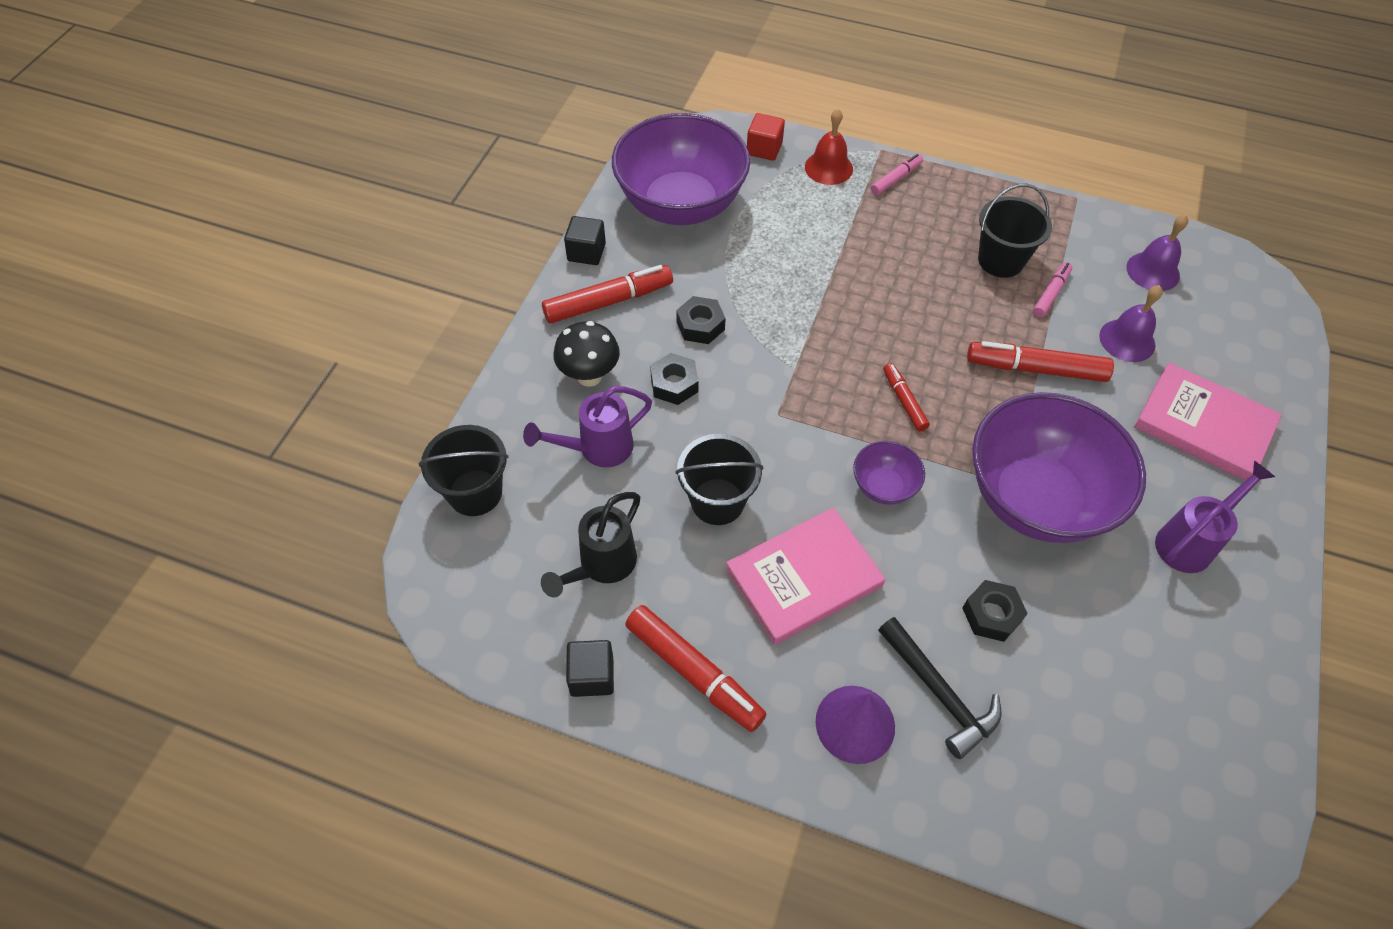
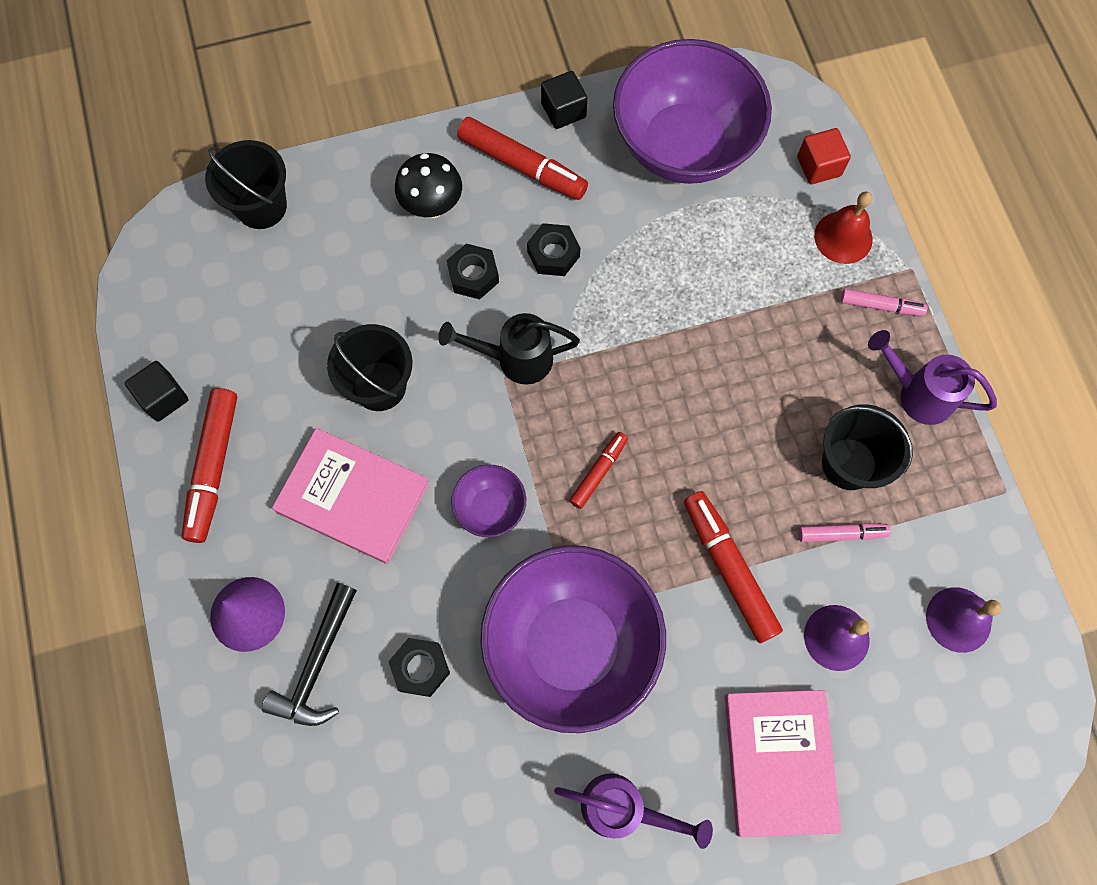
camera: 55 degrees right, 15 degrees up
(597, 449) = (364, 262): purple watering can -> purple watering can (916, 394)
(601, 566) = (259, 340): black watering can -> black watering can (514, 359)

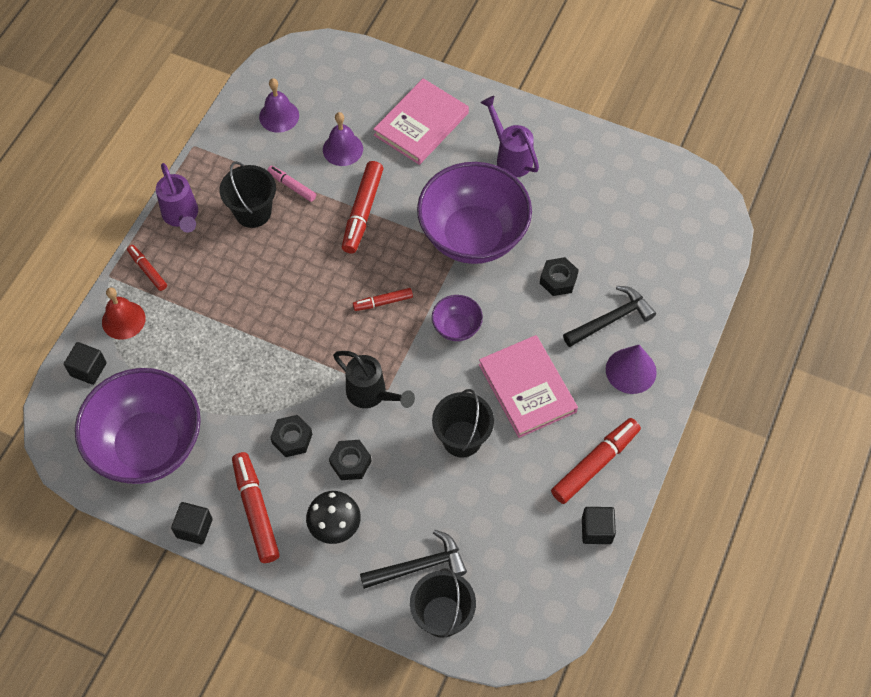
camera: 140 degrees left, 10 degrees down
(320, 232) = (419, 566): none -> black hammer
(818, 166) = (88, 369): red cube -> black cube
(881, 306) = (147, 270): pink marker -> red marker

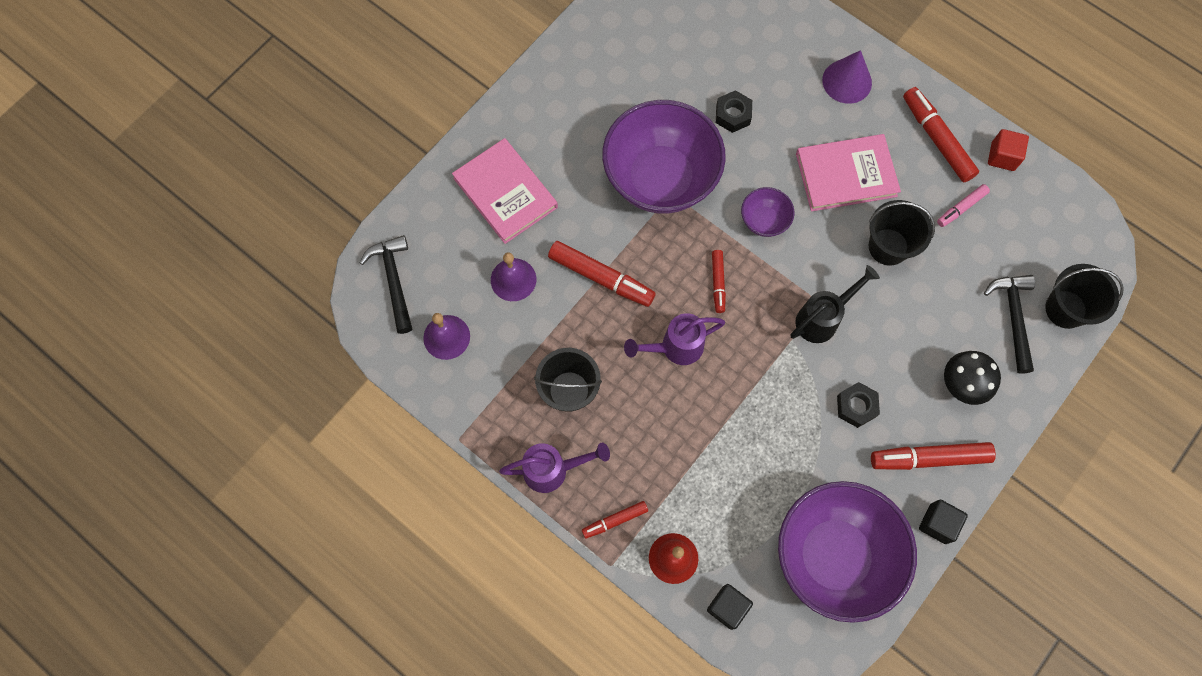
camera: 75 degrees left, 10 degrees up
(292, 186) = (547, 343): pink marker -> pink marker (961, 208)
(350, 462) = (893, 355): black nut -> none
(510, 157) = (574, 118): purple watering can -> purple watering can (675, 347)
(596, 530) = (1002, 156): black cube -> red cube
(611, 319) = (788, 82): black hammer -> black hammer (394, 280)

